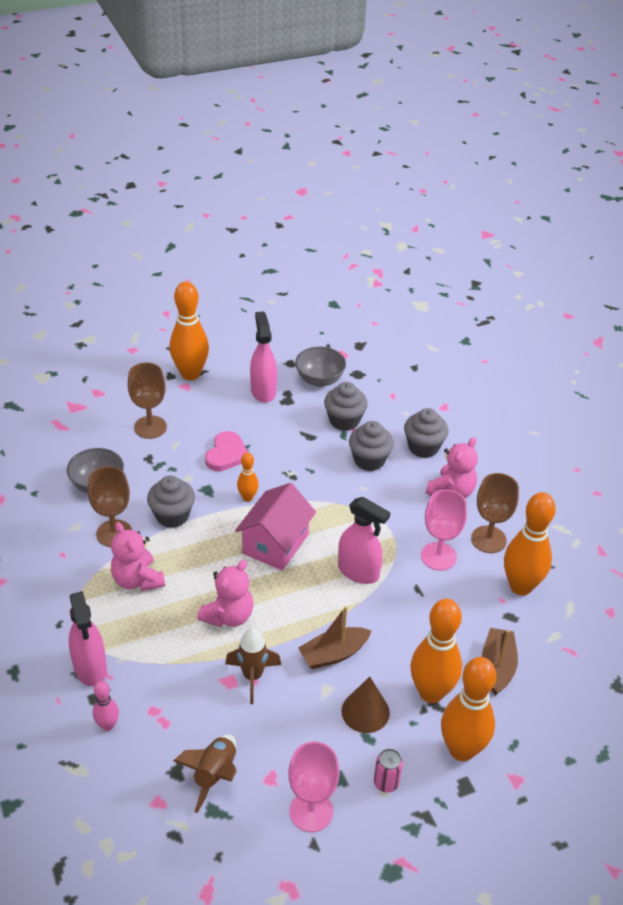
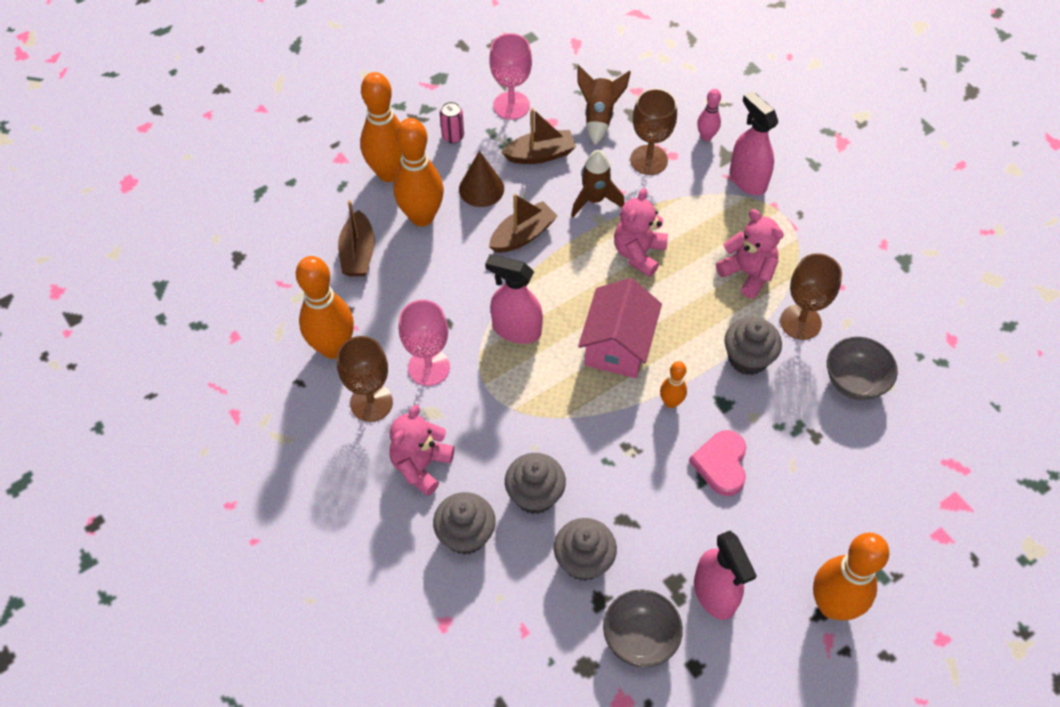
camera: 170 degrees right, 15 degrees up
(150, 427) = (838, 488): brown goblet -> brown goblet (649, 160)
(294, 739) = (540, 154): none -> brown boat

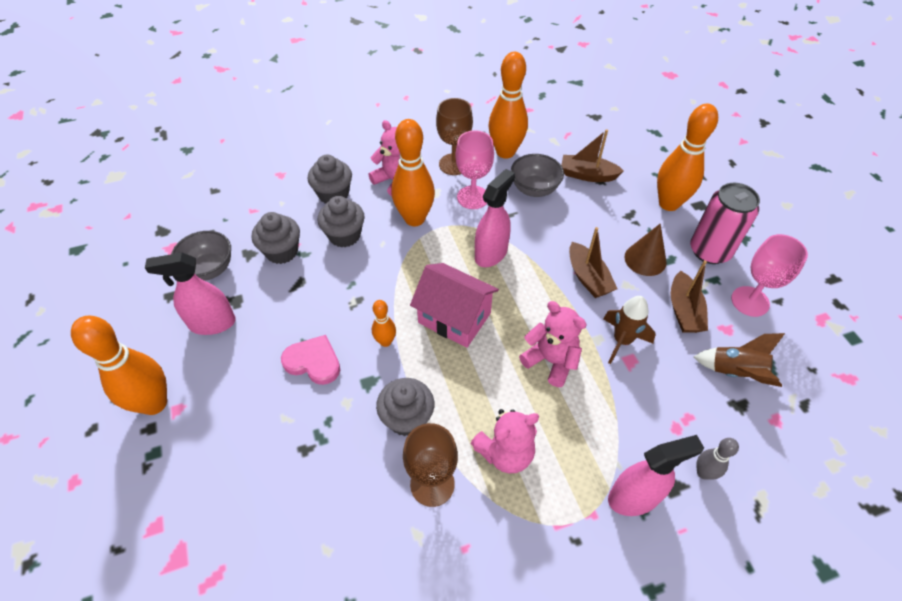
camera: 105 degrees right, 5 degrees down
(422, 217) = (618, 216): orange bowling pin -> orange bowling pin (414, 219)
(453, 136) = (709, 251): pink can -> pink can, size x2.03
(649, 160) = (671, 403): brown goblet -> none
(706, 136) = (703, 473): pink bowling pin -> grey bowling pin
(854, 382) = (345, 511): grey bowl -> grey bowl (534, 189)

